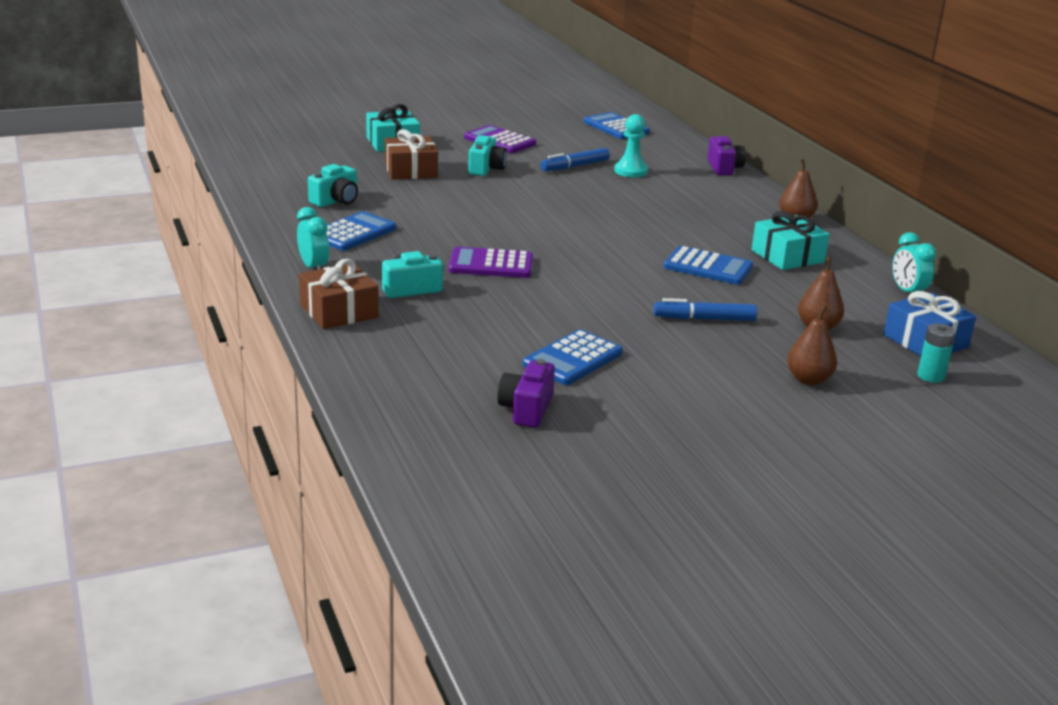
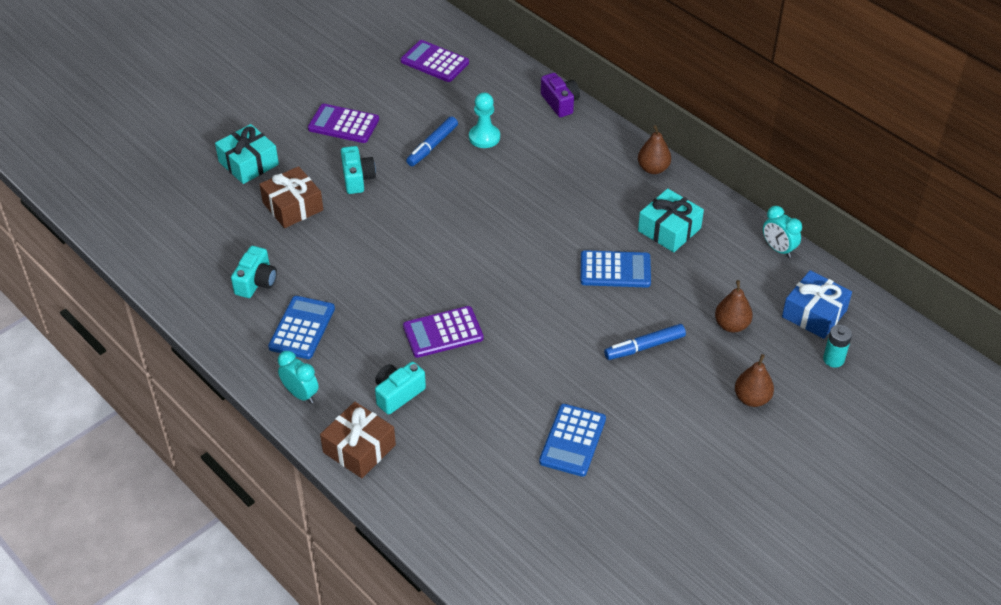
camera: 20 degrees left, 20 degrees up
(526, 409) = (571, 518): purple camera -> none
(616, 127) = (434, 62): blue calculator -> purple calculator

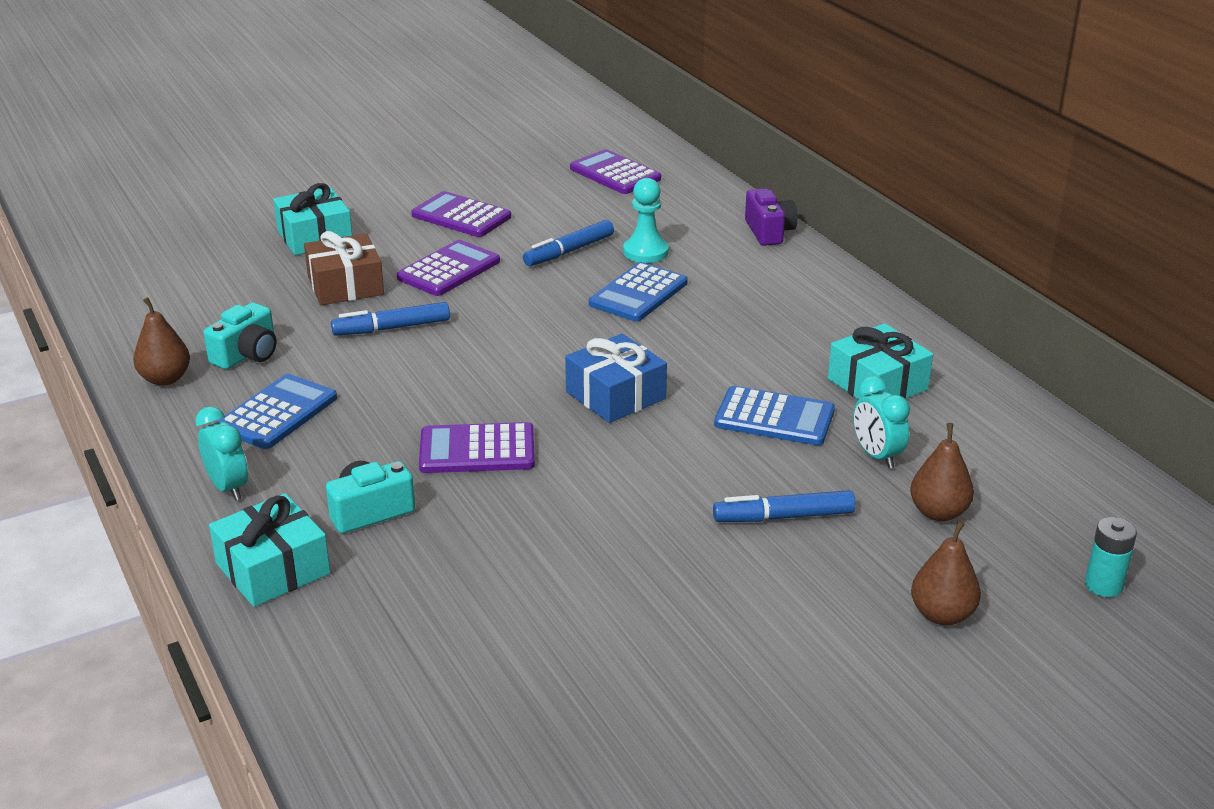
camera: 15 degrees right, 15 degrees down
(342, 240) = (392, 328): none -> blue marker
(357, 178) = (449, 270): turquoise camera -> purple calculator
(359, 448) = (272, 568): brown gift -> turquoise gift
(572, 440) = (613, 618): blue calculator -> blue calculator (638, 293)
(653, 168) = (878, 315): brown pear -> brown pear (165, 379)
(778, 249) = (1046, 431): turquoise clock -> turquoise clock (876, 456)
(814, 313) = (1085, 519): blue gift -> blue gift (615, 395)

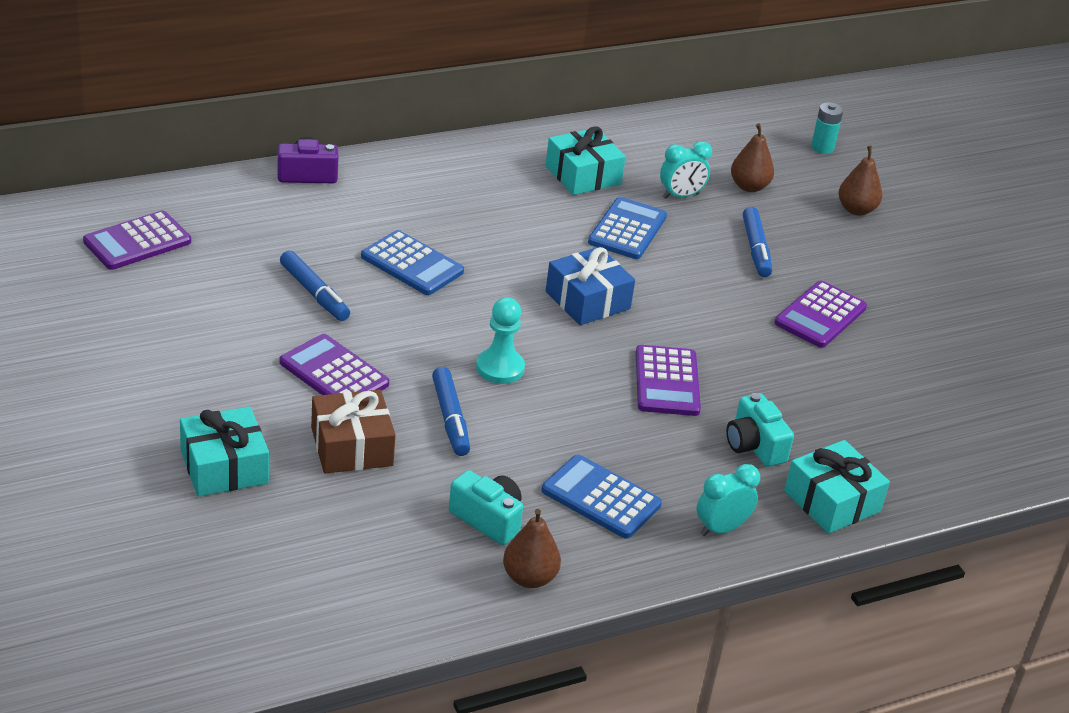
camera: 90 degrees left, 5 degrees up
(461, 216) = (207, 355): purple calculator -> purple calculator (820, 315)
(645, 252) = (328, 248): turquoise pawn -> turquoise pawn (500, 368)

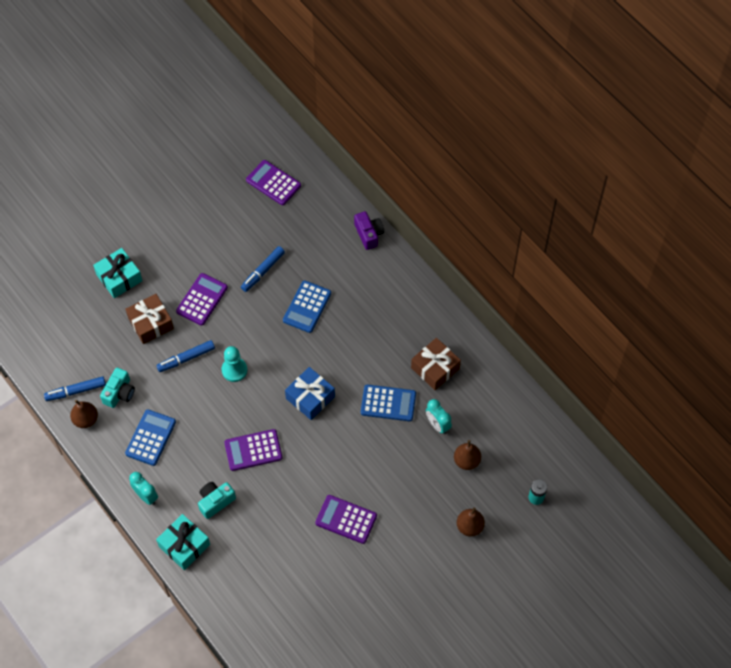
camera: 80 degrees right, 25 degrees up
(583, 175) = (435, 368): turquoise gift -> brown gift
(755, 249) = (399, 475): blue marker -> blue marker (76, 391)

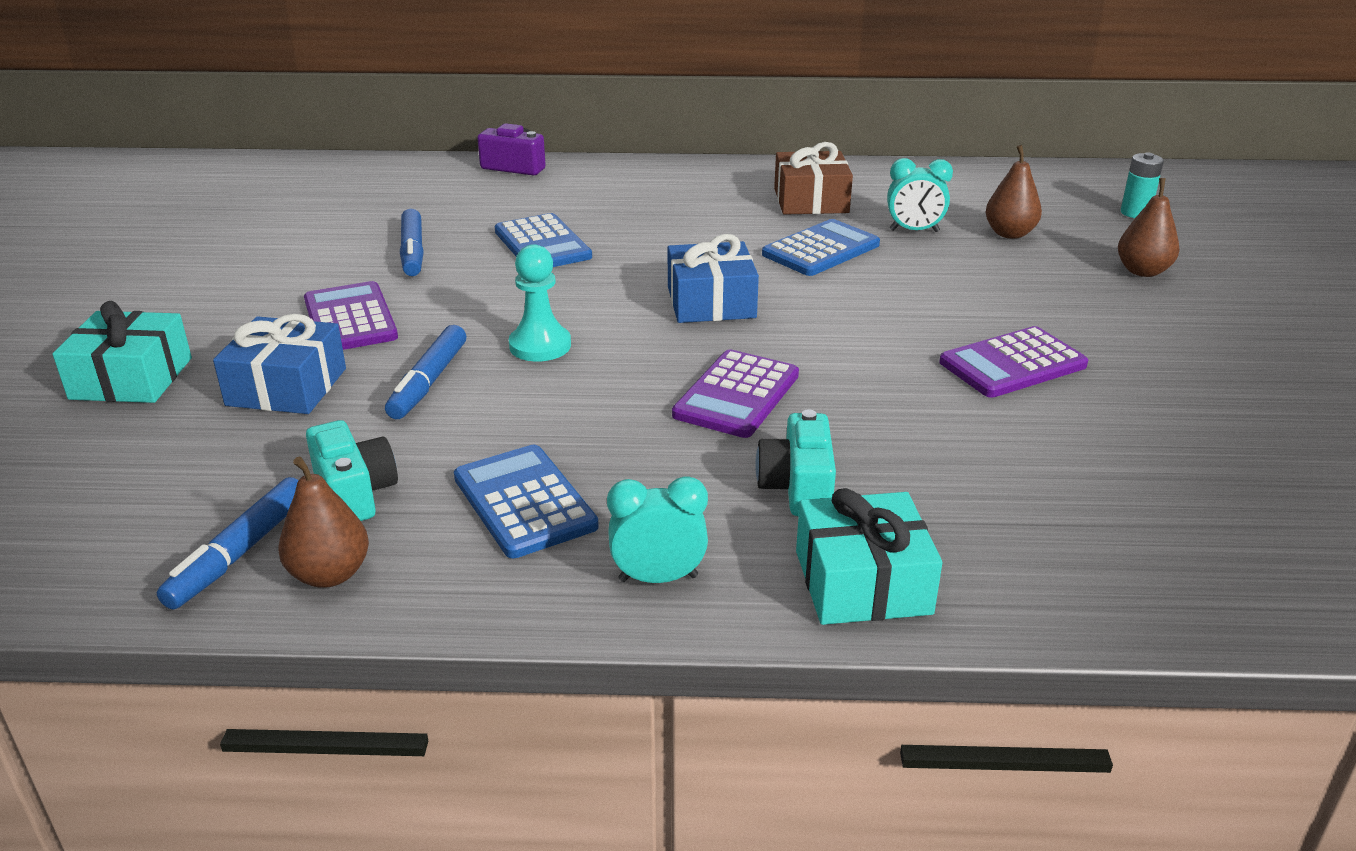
camera: 50 degrees left, 30 degrees down
(150, 323) = (286, 387): brown gift -> blue gift
(273, 183) = (295, 192): purple calculator -> none

